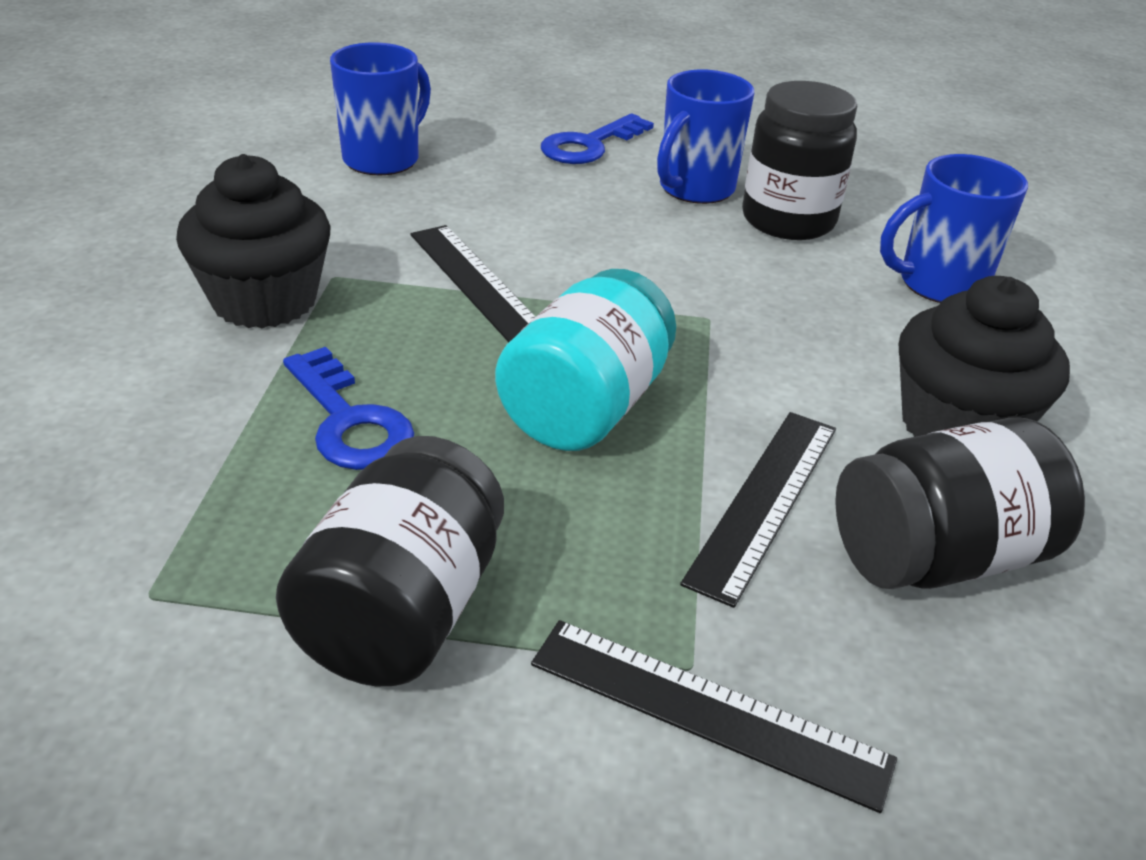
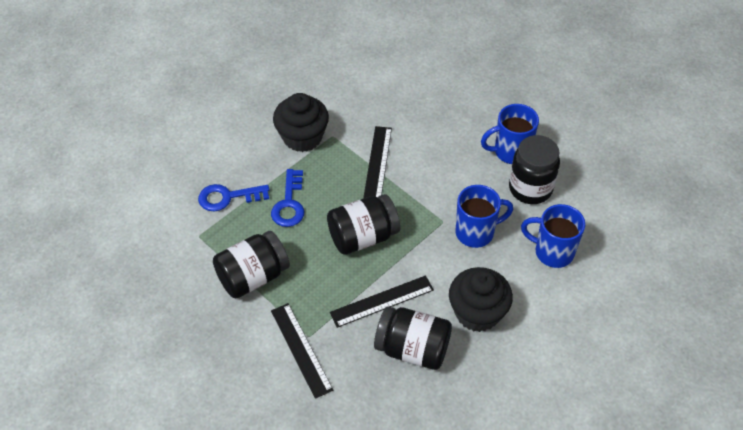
camera: 40 degrees right, 15 degrees up
(383, 159) = (400, 76): blue mug -> blue mug (476, 232)
(585, 407) = (363, 237): turquoise jar -> black jar
(589, 145) = (493, 104): blue key -> blue key (228, 197)

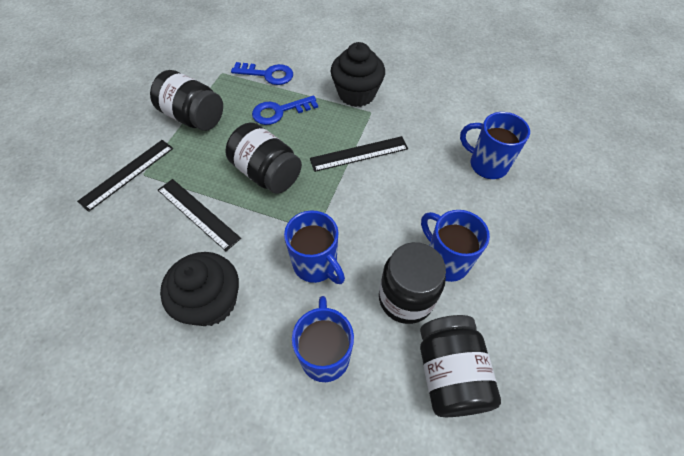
camera: 65 degrees right, 5 degrees up
(228, 197) = (267, 74): blue key -> blue key turned 135 degrees clockwise
(412, 349) = (149, 258): black jar -> black jar (449, 373)
(436, 86) = (487, 164): none -> blue mug

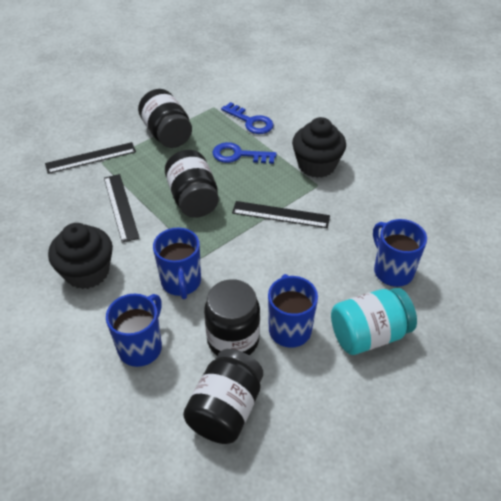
camera: 30 degrees right, 10 degrees down
(511, 232) = (368, 334): none -> turquoise jar

